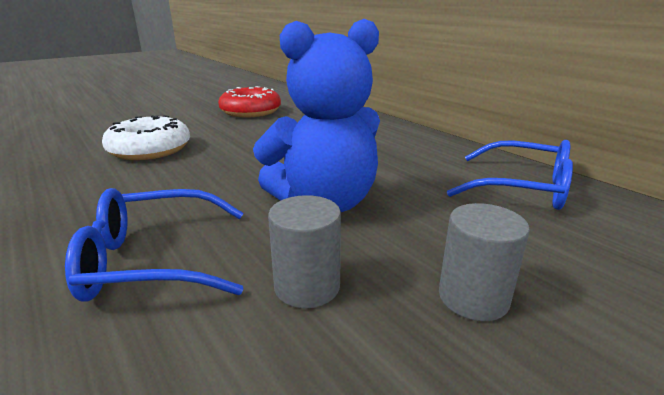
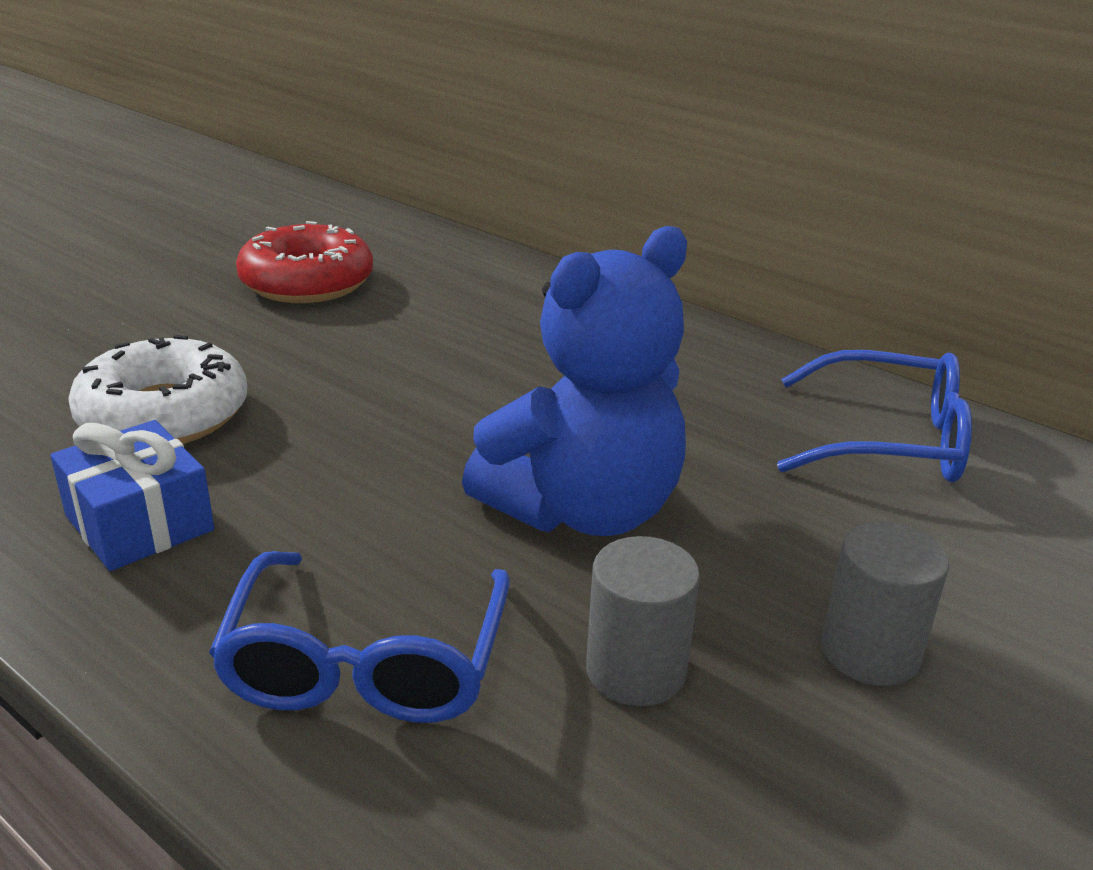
camera: 15 degrees left, 5 degrees up
(100, 187) = (139, 523): none -> blue gift
(153, 260) = (366, 662): blue glasses -> blue glasses turned 60 degrees counterclockwise

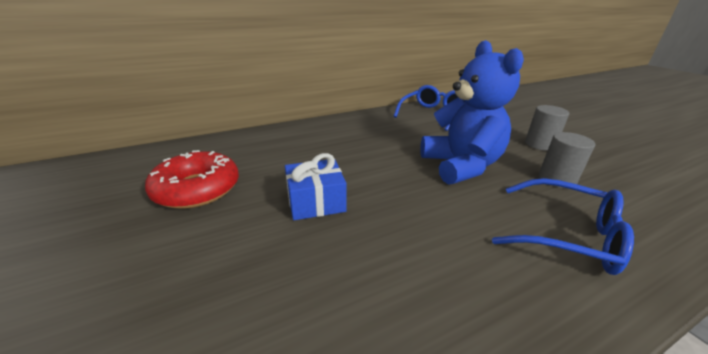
camera: 65 degrees left, 0 degrees up
(139, 523) = (446, 300): blue gift -> blue gift (316, 201)
(164, 414) = (317, 272): white donut -> none

